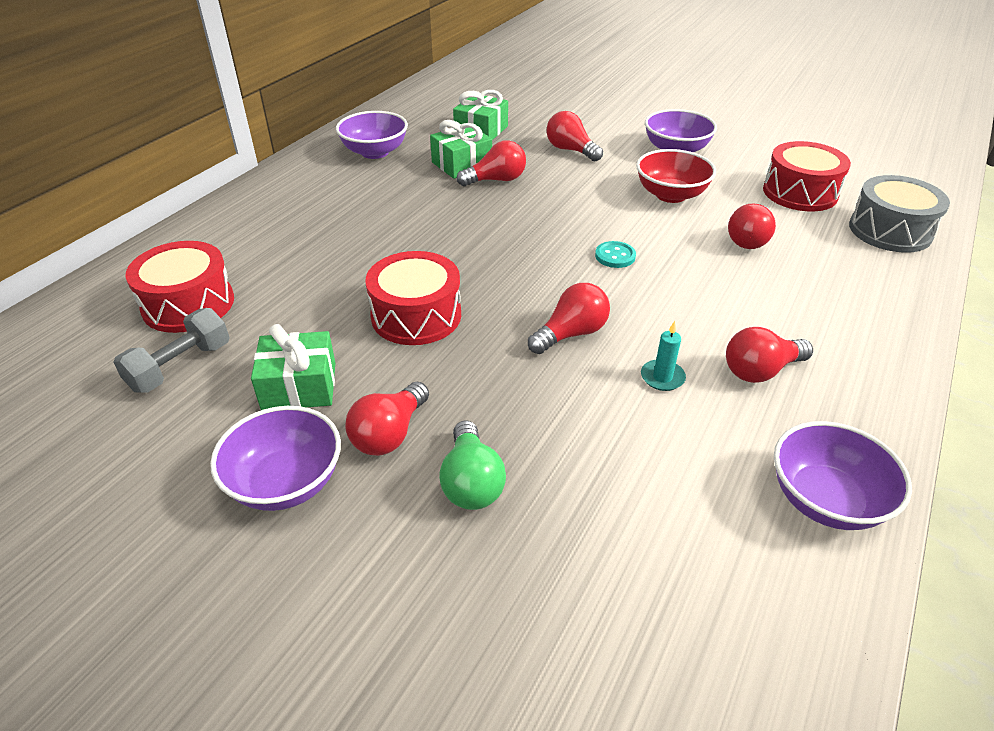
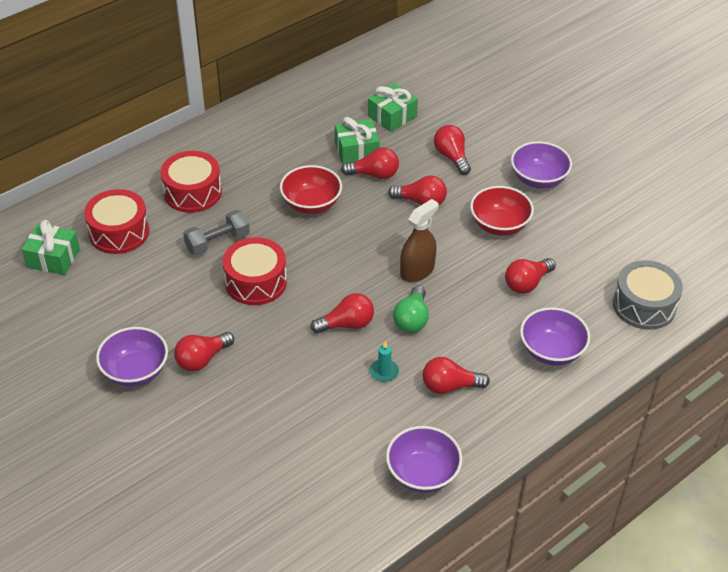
camera: 20 degrees right, 5 degrees up
(180, 366) = (101, 279): grey dumbbell -> grey dumbbell (217, 242)
(299, 386) = (164, 313): green gift -> green gift (53, 258)
(375, 152) = (296, 120): purple bowl -> purple bowl (551, 351)
(439, 220) = (311, 204): none -> red bowl
(471, 482) = (233, 402): green light bulb -> green light bulb (412, 319)
(567, 193) = (421, 202): none -> red light bulb
(615, 256) = (417, 271): turquoise button -> brown spray bottle
(800, 193) = (605, 250): red drum -> red drum (192, 192)

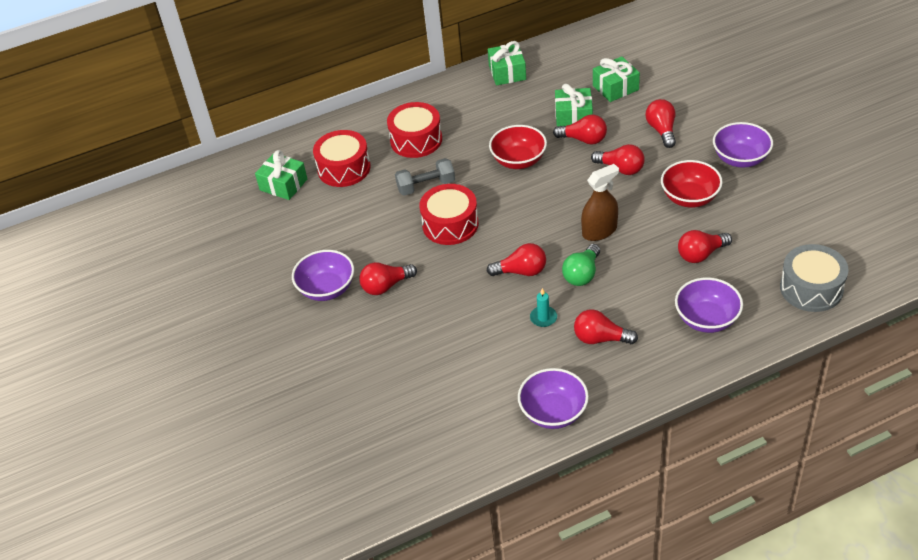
camera: 20 degrees right, 0 degrees up
(273, 109) = (507, 72): none -> green gift

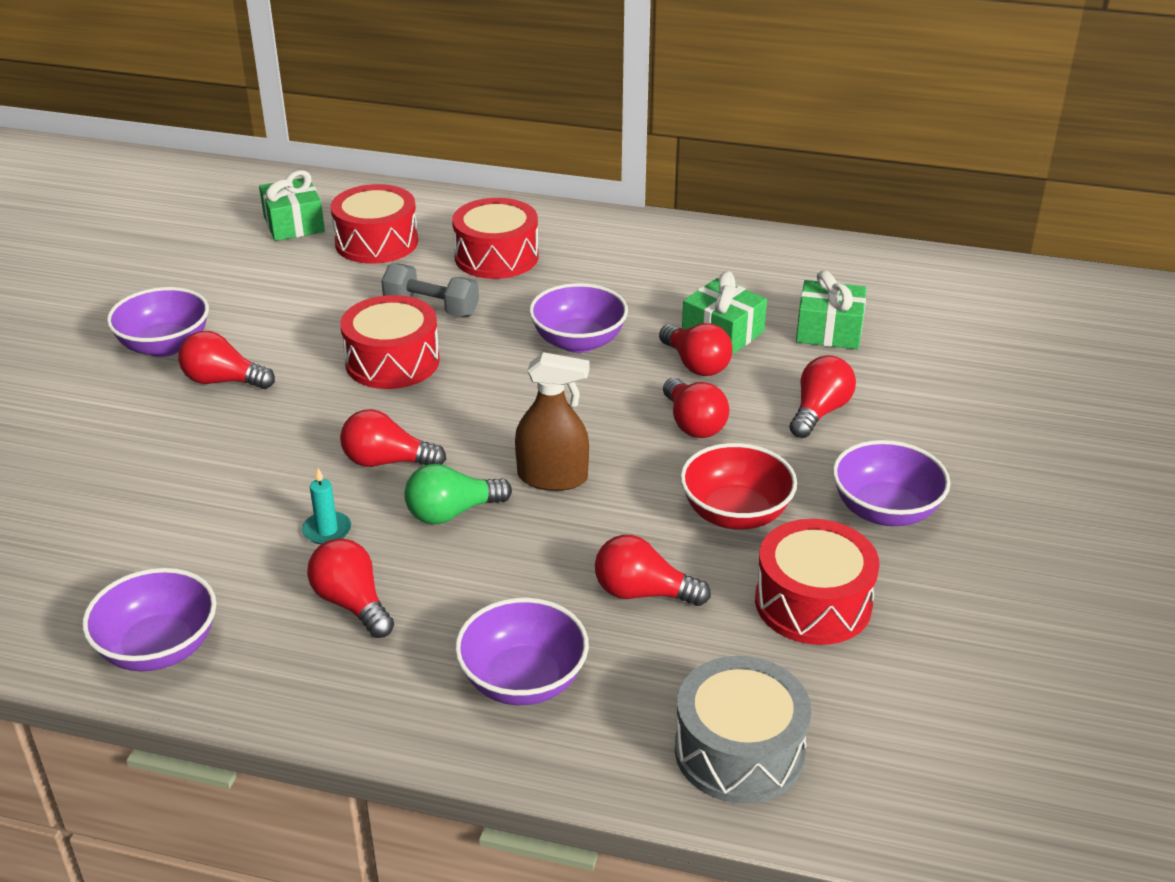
camera: 35 degrees right, 10 degrees down
(507, 72) = (712, 245): green gift -> none
(518, 160) = (578, 342): red bowl -> purple bowl
(521, 271) = (387, 461): red light bulb -> red light bulb turned 150 degrees clockwise
(763, 215) = (813, 603): none -> red drum

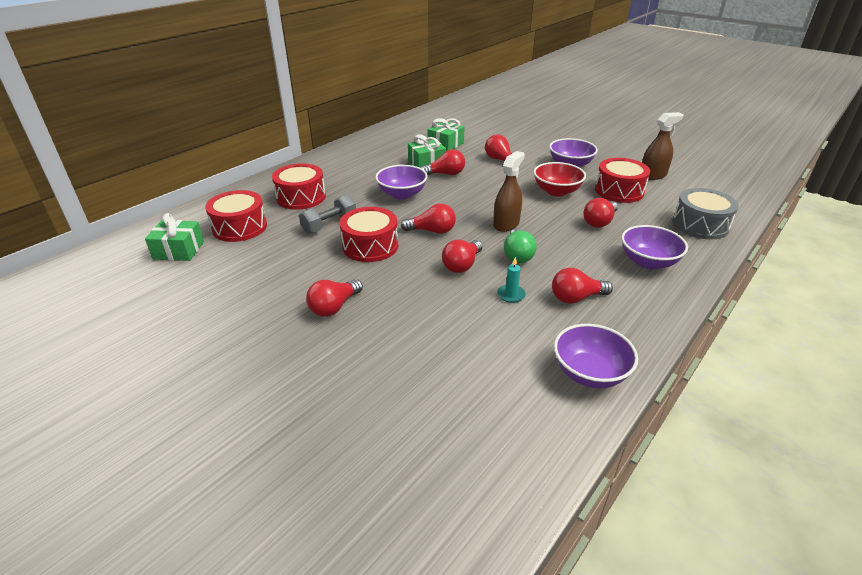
camera: 65 degrees left, 0 degrees up
(165, 346) = (268, 325): purple bowl -> none
(693, 424) = (489, 185): red light bulb -> red light bulb (432, 231)
(949, 649) = (653, 175): none -> brown spray bottle

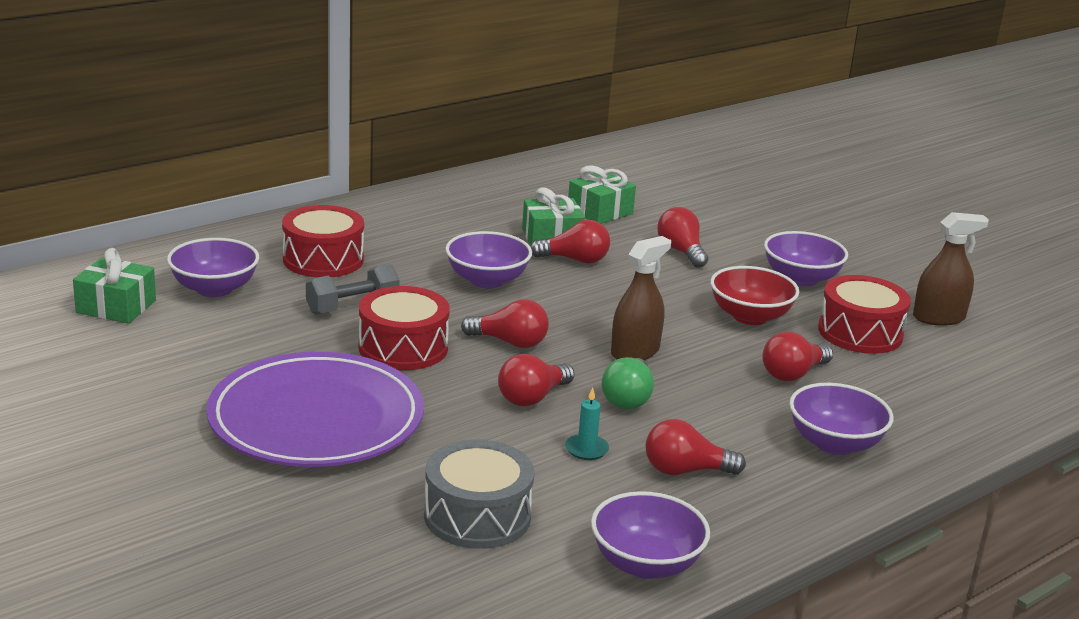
camera: 10 degrees right, 10 degrees down
(240, 227) = (214, 289): red drum -> purple bowl
(334, 307) = (316, 419): red light bulb -> purple plate
(700, 225) = (964, 406): grey drum -> grey drum (477, 516)

